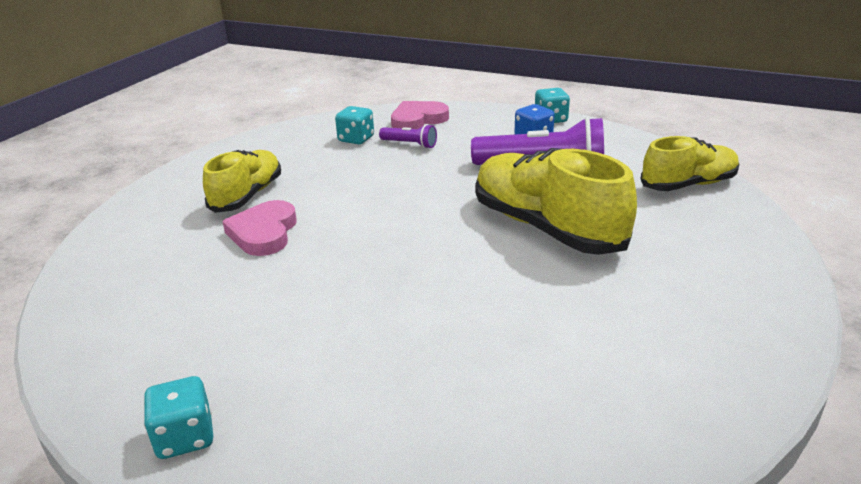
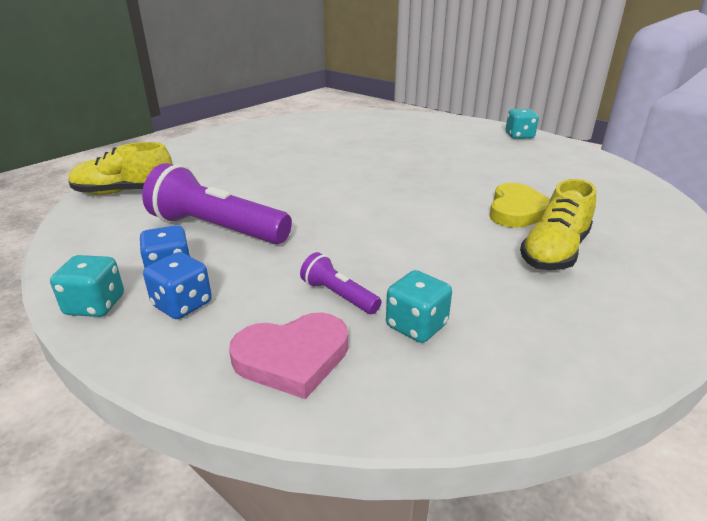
camera: 165 degrees left, 0 degrees up
(264, 233) = (517, 211): pink heart -> yellow heart
(501, 127) = (182, 304): none -> blue dice
(546, 228) = (282, 181): yellow shoe -> none

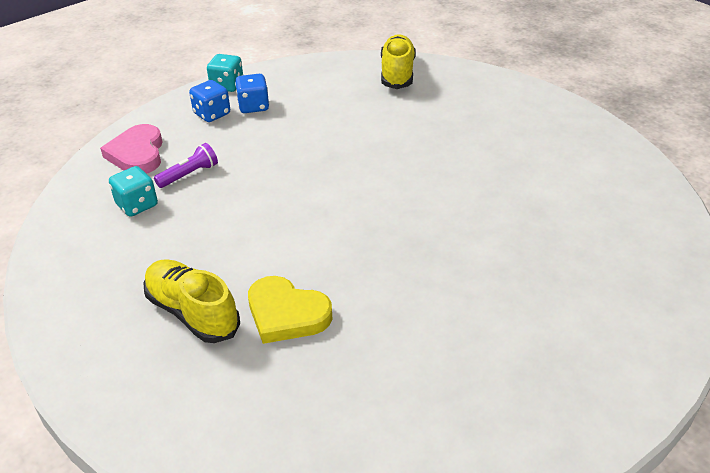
camera: 100 degrees right, 10 degrees up
(217, 229) = (311, 121): purple flashlight -> none
(519, 136) = (575, 415): turquoise dice -> none

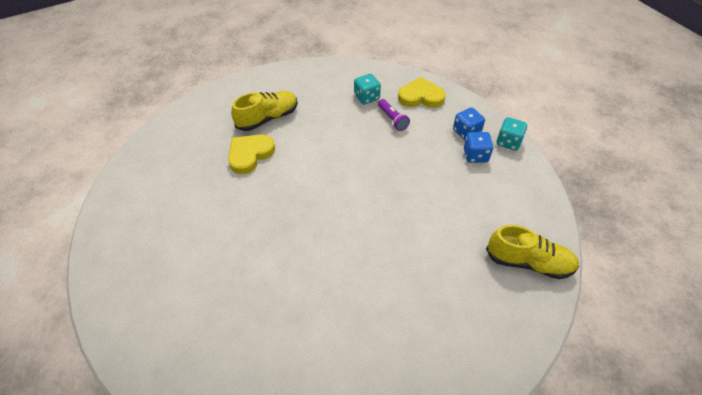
camera: 100 degrees right, 10 degrees up
(137, 154) = (421, 97): pink heart -> yellow heart

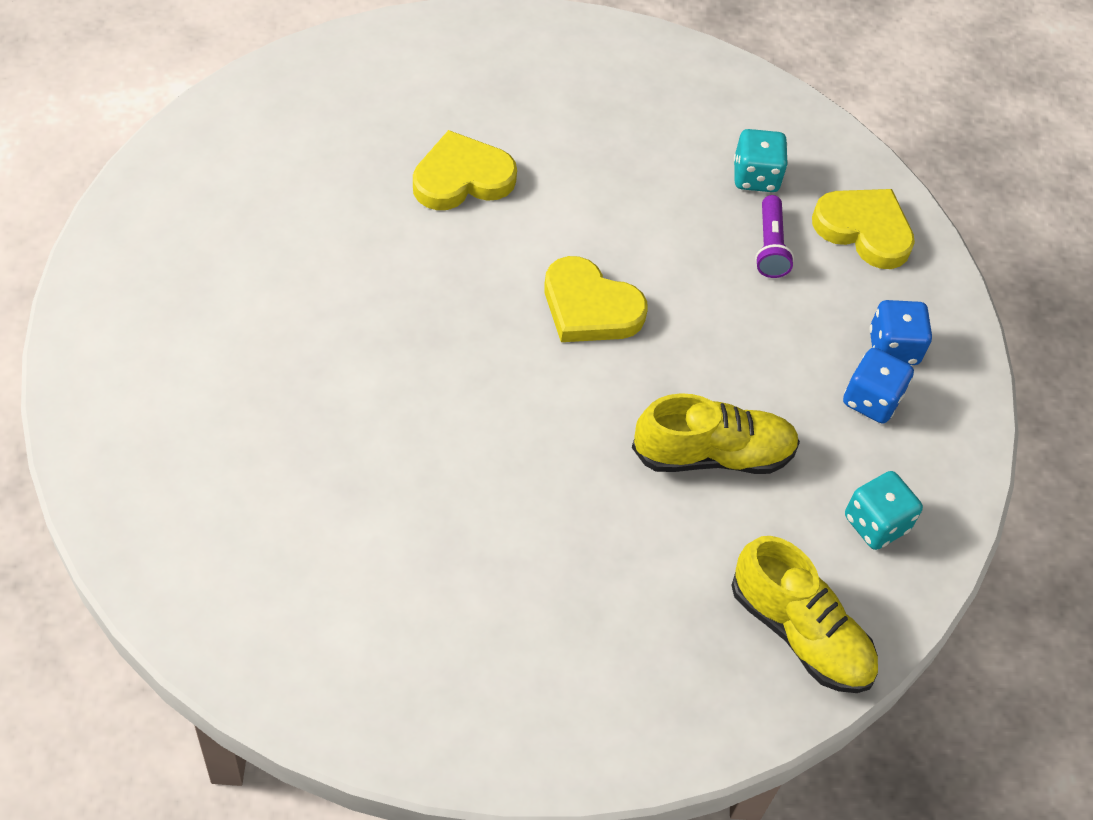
camera: 25 degrees right, 5 degrees up
(267, 118) = (540, 124): yellow shoe -> yellow shoe (712, 454)
(342, 178) = (590, 307): none -> yellow heart
(508, 142) = (960, 410): turquoise dice -> turquoise dice (876, 523)

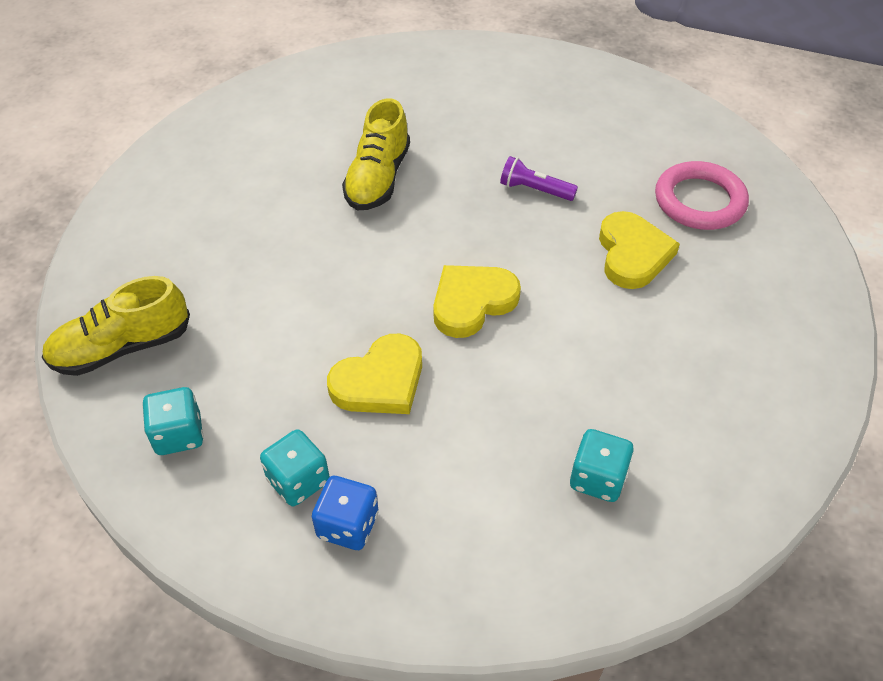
camera: 115 degrees right, 5 degrees down
(353, 127) = (699, 201): none -> pink ring
(712, 454) = (298, 342): yellow shoe -> yellow shoe (378, 178)
(770, 246) = (503, 460): purple flashlight -> purple flashlight (534, 190)
(864, 230) = (503, 559): yellow heart -> yellow heart (380, 381)
(871, 400) = (298, 481): blue dice -> turquoise dice

